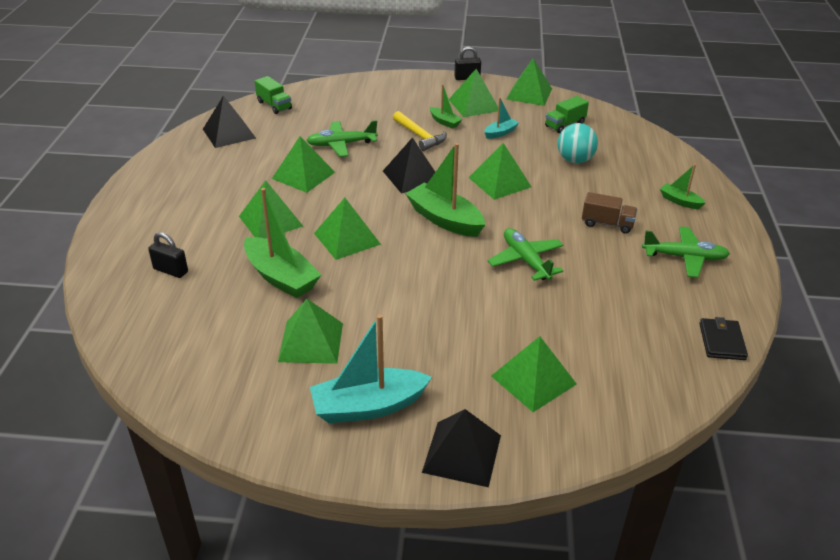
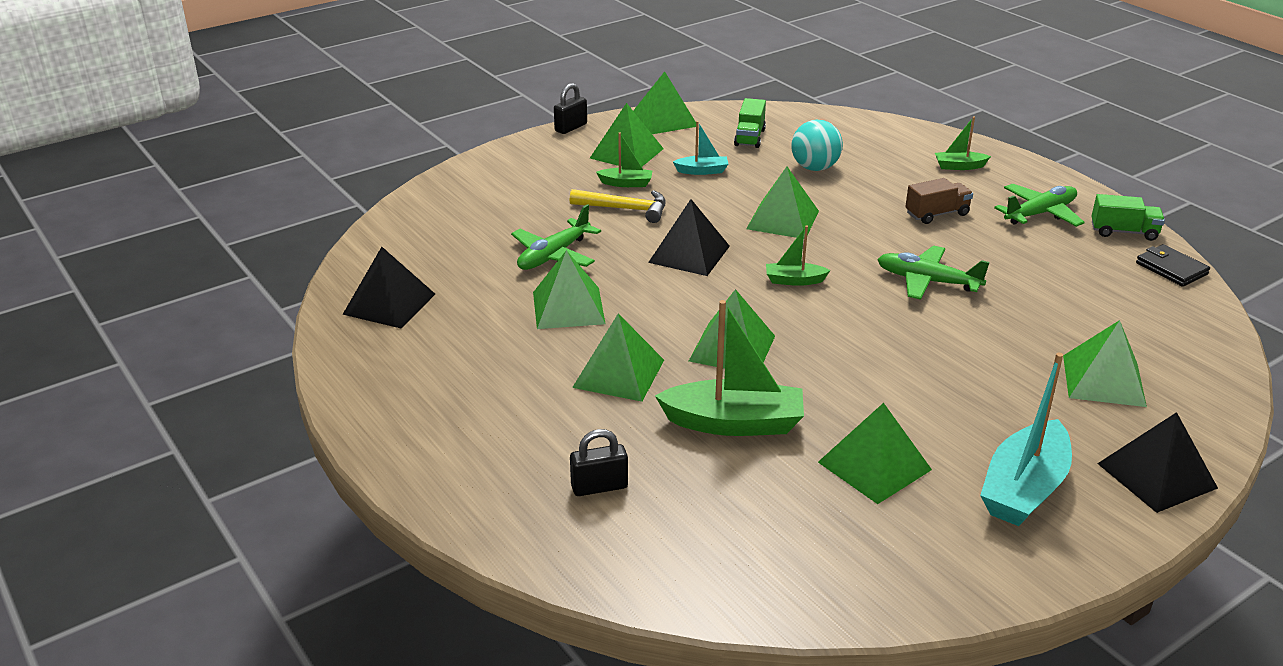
camera: 40 degrees left, 5 degrees down
(274, 105) = (391, 247): green truck -> green truck (1123, 232)
(445, 219) = (794, 280): green boat -> green boat, size x0.51
(500, 133) = (702, 171): turquoise boat -> turquoise boat turned 75 degrees clockwise

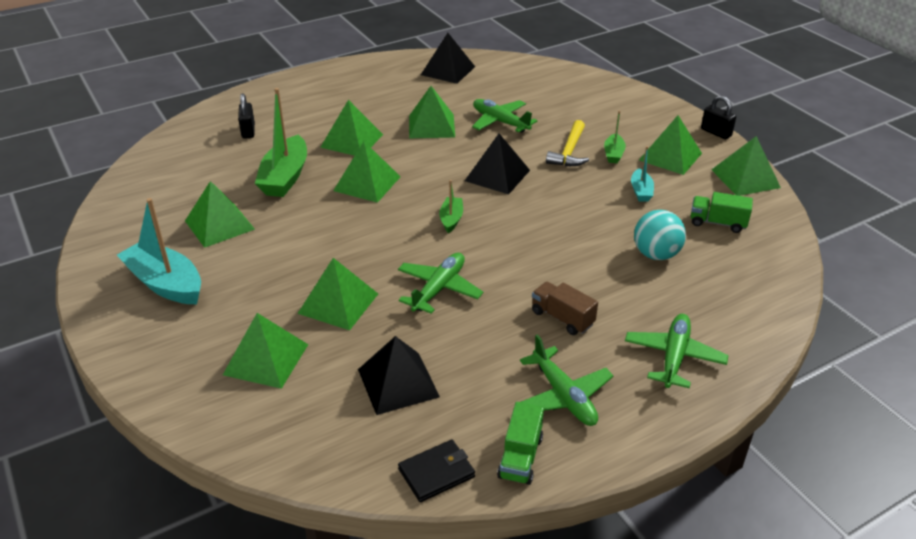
camera: 95 degrees right, 5 degrees up
(783, 220) = (551, 224): green pyramid -> green pyramid (338, 303)
(937, 214) = (562, 318): brown truck -> brown truck turned 150 degrees clockwise
(959, 166) = (674, 357): green boat -> green plane
(1156, 475) = (143, 354): black pyramid -> black pyramid (398, 383)

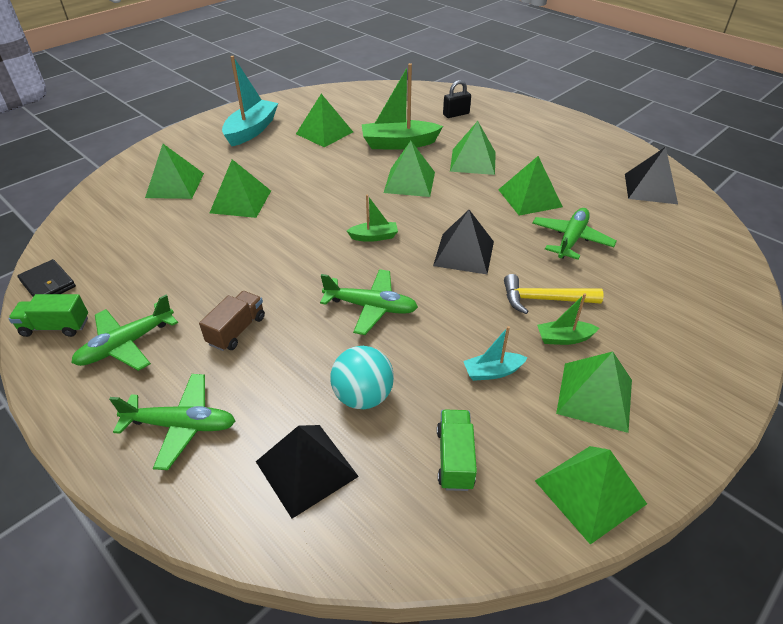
camera: 75 degrees right, 5 degrees up
(398, 383) = (148, 247): black pyramid -> black pyramid (306, 469)
(439, 289) = (268, 247): green plane -> green plane (371, 307)
(716, 132) = (701, 448): black padlock -> none

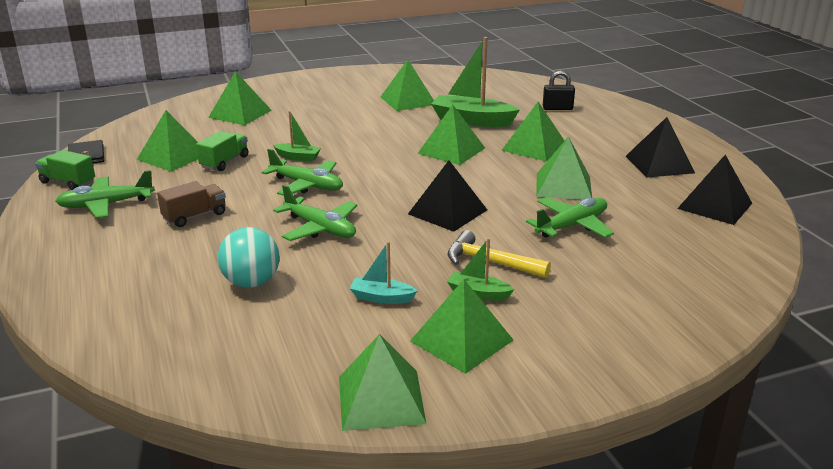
camera: 25 degrees right, 15 degrees down
(181, 425) = (98, 261): green plane -> green plane (307, 185)
(240, 201) = (283, 135): green pyramid -> green pyramid (173, 156)
(251, 130) = (342, 88): turquoise boat -> none
(306, 469) = (161, 312): black pyramid -> black pyramid (659, 164)
(374, 237) = (374, 182): green boat -> green boat (298, 157)
(454, 458) = (285, 342): green truck -> green truck (224, 162)

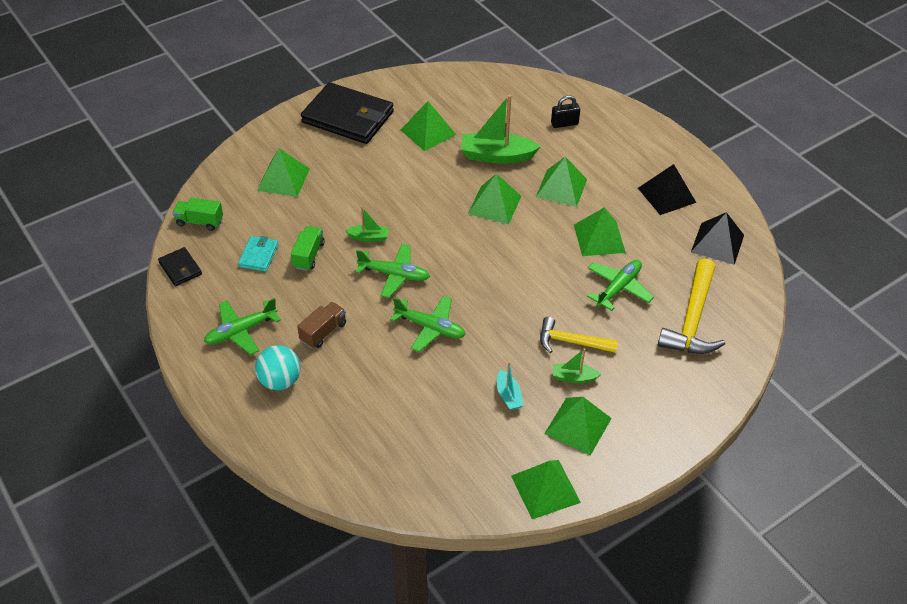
camera: 15 degrees left, 20 degrees up
(68, 182) = (188, 308): green truck -> green truck (200, 222)
(173, 156) = (259, 255): green pyramid -> turquoise wallet
(251, 283) = (408, 399): turquoise ball -> turquoise ball (280, 381)
(333, 85) = (348, 117): none -> black wallet
(382, 298) = (508, 395): turquoise boat -> turquoise boat turned 105 degrees counterclockwise
(448, 212) = (520, 288): black pyramid -> none
(663, 263) = (692, 319): none -> yellow hammer

